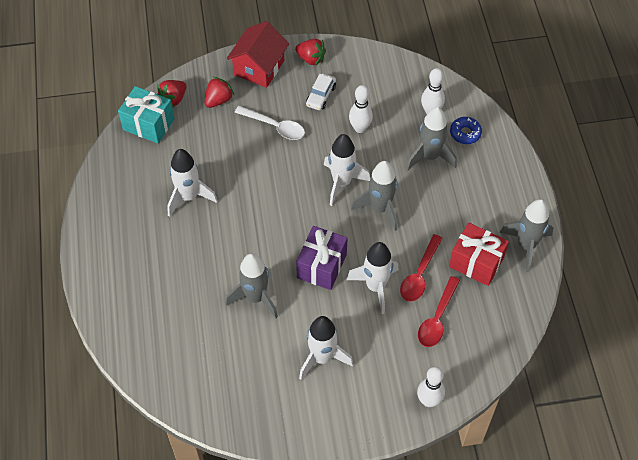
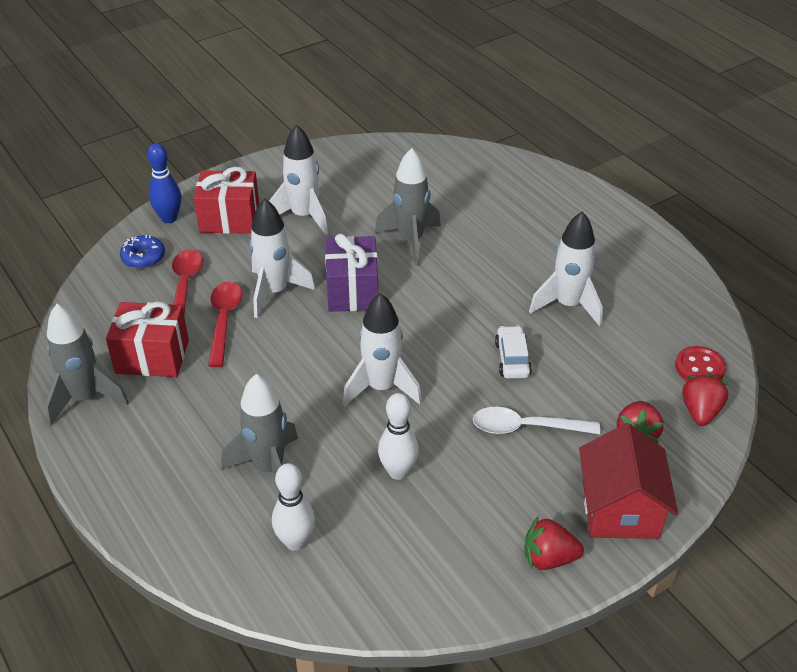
camera: 155 degrees right, 15 degrees down
(148, 124) = (699, 367): turquoise gift -> red button
(321, 96) = (490, 500): white car -> white car (512, 359)
(380, 208) = (311, 375): grey rocket -> none
(381, 379) = (229, 219): none -> red gift
(429, 401) = (169, 218): white bowling pin -> blue bowling pin
(465, 133) = (224, 526): blue donut -> blue donut (143, 257)

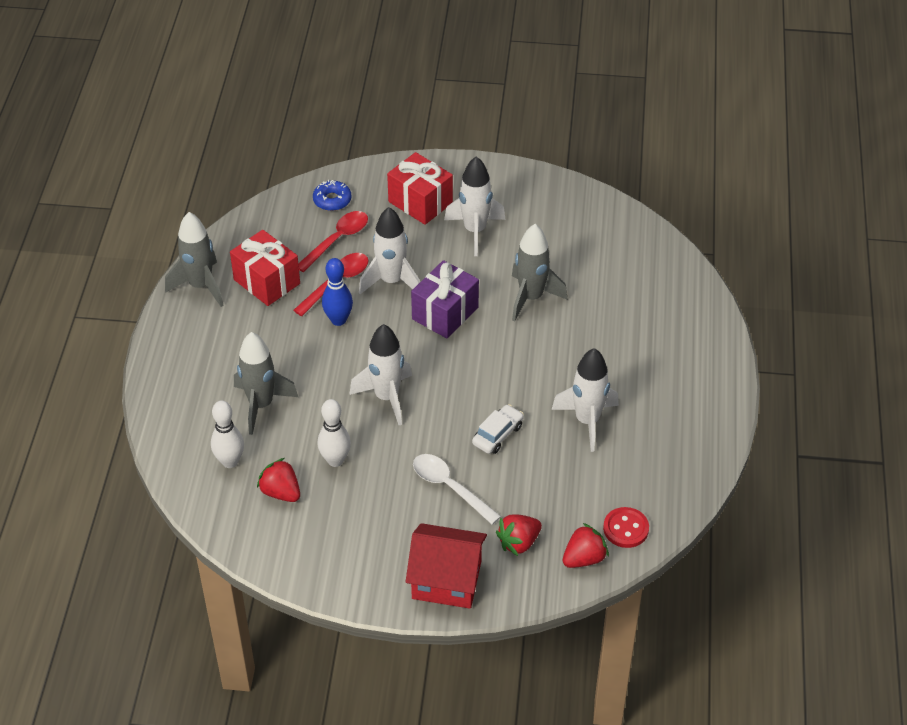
camera: 40 degrees right, 5 degrees up
(169, 218) = (379, 177): blue bowling pin -> blue bowling pin (338, 320)
(548, 558) = (365, 576): red strawberry -> red strawberry (281, 492)
(620, 509) = (446, 580): red house -> red house turned 60 degrees clockwise

